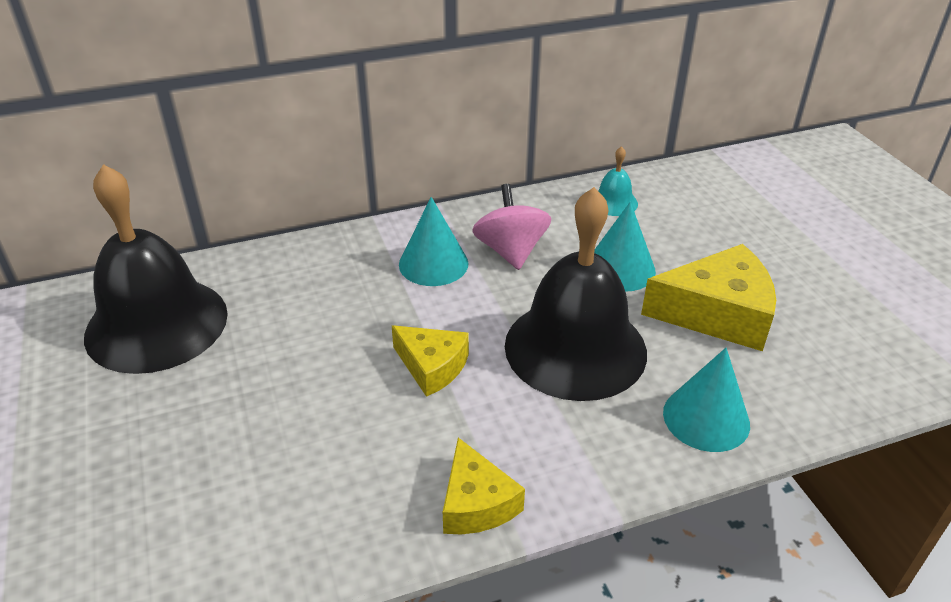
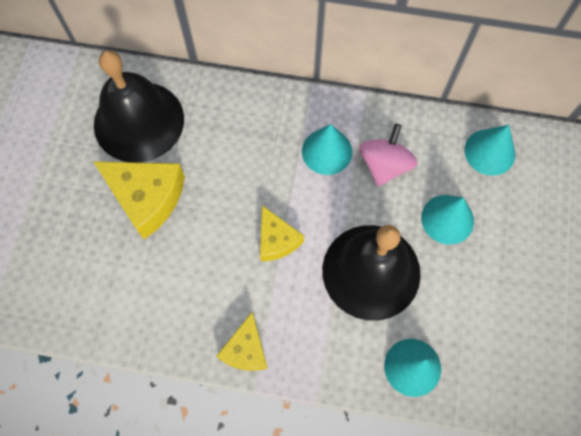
camera: 30 degrees right, 30 degrees up
(613, 202) = (489, 152): turquoise bell -> turquoise cone
(717, 313) = (483, 292): yellow cheese -> yellow cheese (147, 198)

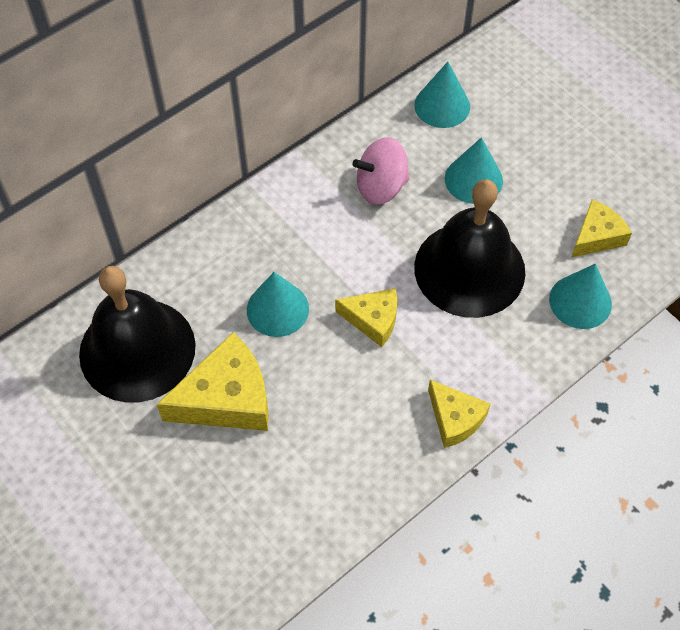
camera: 50 degrees left, 10 degrees down
(327, 151) = (325, 219): turquoise cone -> turquoise cone (277, 309)
(384, 165) = (381, 187): pink spinning top -> pink spinning top turned 75 degrees counterclockwise
(479, 339) = (596, 236): none -> yellow cheese

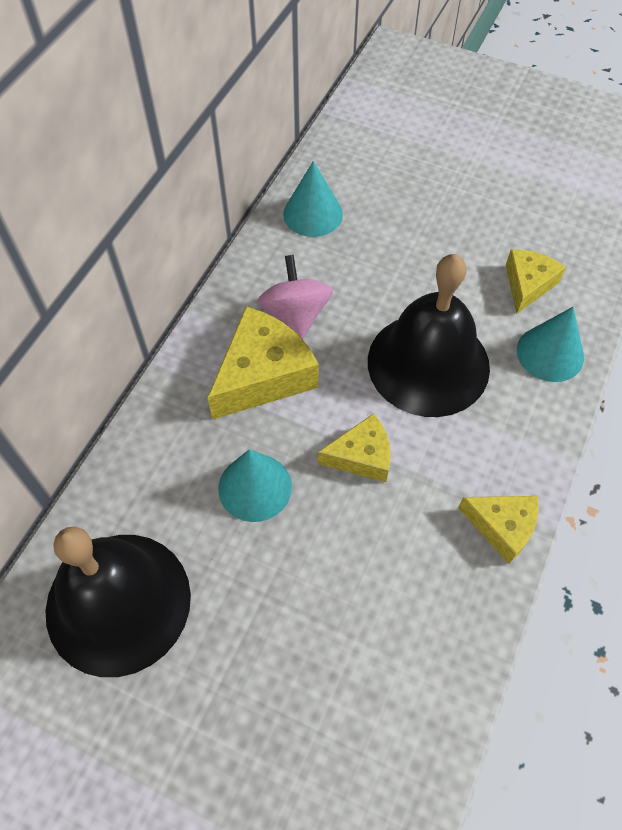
camera: 25 degrees left, 0 degrees up
(227, 398) = (250, 614): yellow cheese -> yellow cheese (263, 375)
(381, 187) = (296, 315): pink spinning top -> pink spinning top turned 120 degrees clockwise
(473, 179) = (382, 274): turquoise cone -> none

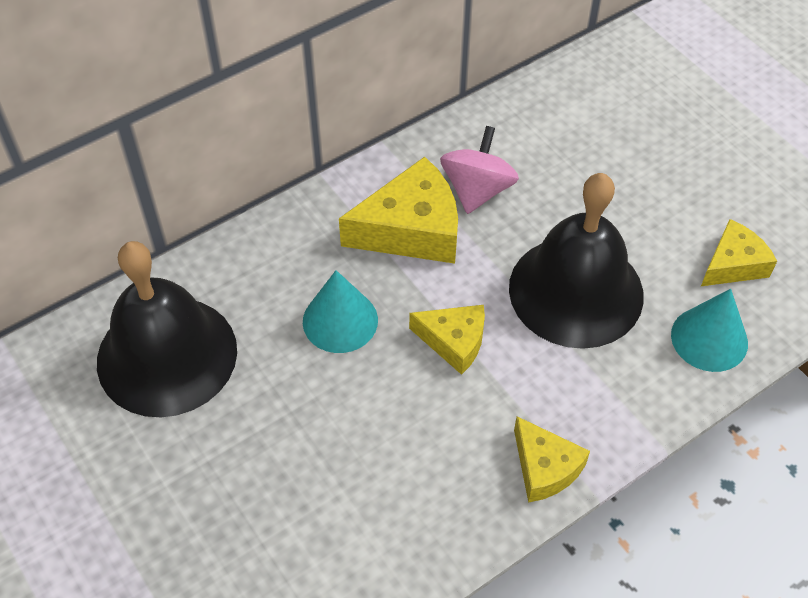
camera: 30 degrees right, 5 degrees down
(313, 214) = (557, 105): turquoise cone -> none

